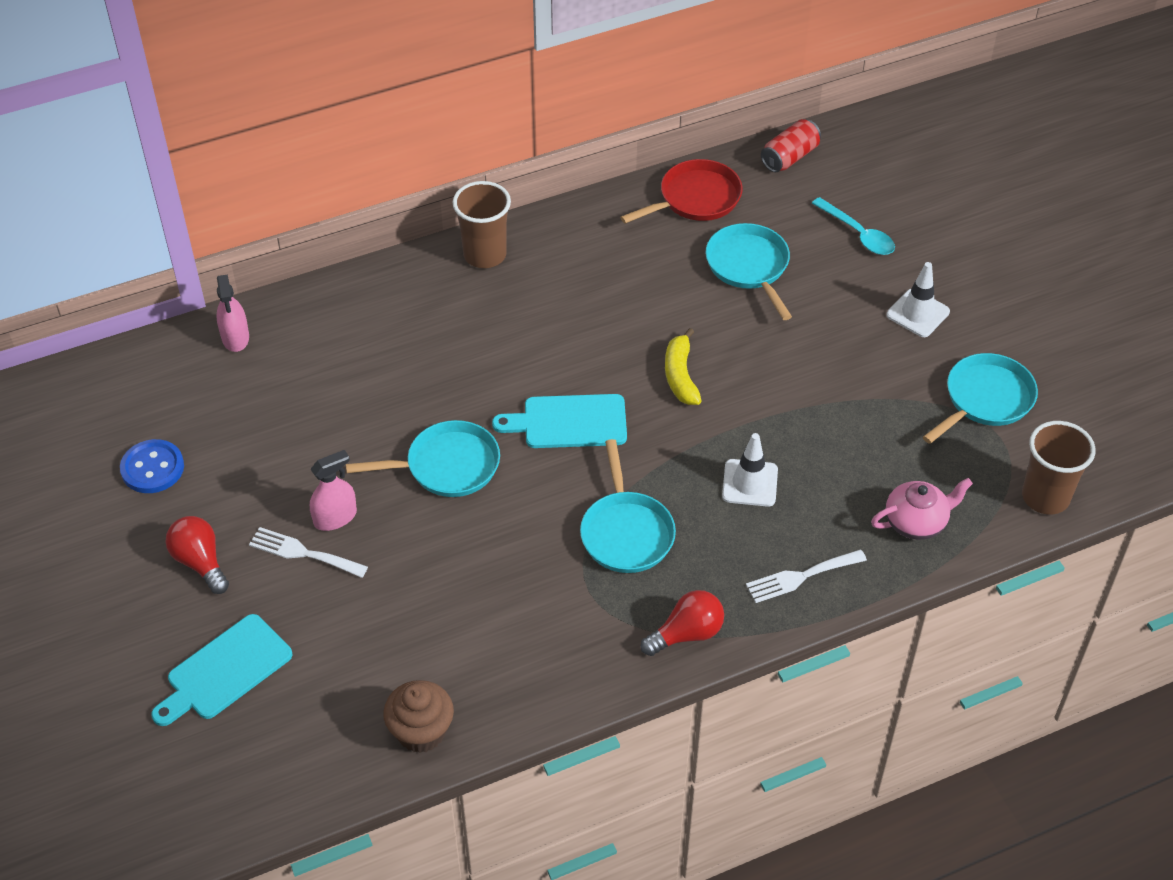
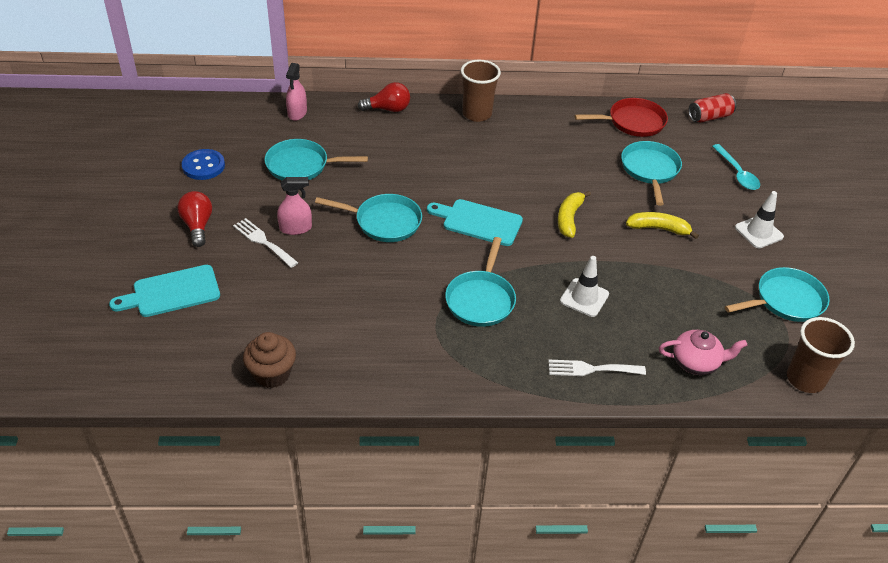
camera: 20 degrees right, 5 degrees down
(289, 420) = (301, 165): none -> turquoise pan
(686, 634) = (489, 377): red light bulb -> red light bulb (388, 109)
(796, 351) = (658, 229): none -> yellow banana

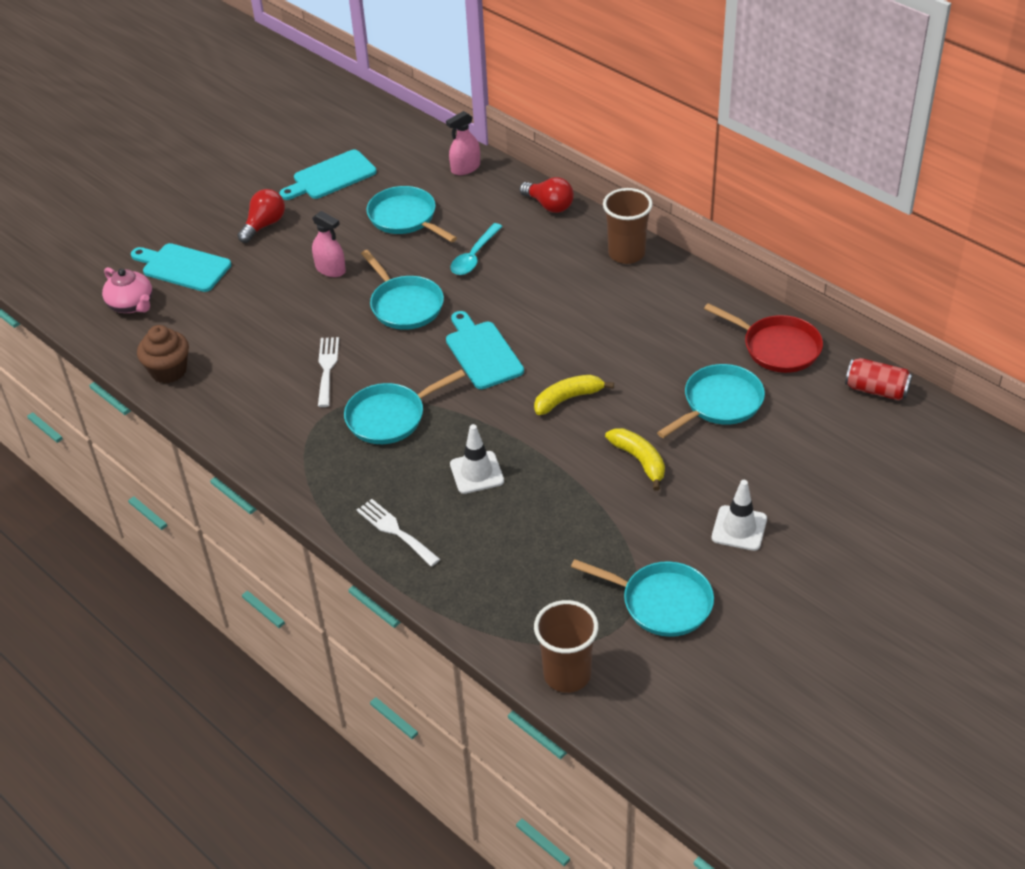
camera: 50 degrees right, 0 degrees up
(203, 166) = (331, 177): blue button -> turquoise cutting board
(263, 241) = (293, 266): white fork -> white fork (327, 368)
(696, 362) = (490, 589): pink teapot -> pink teapot (132, 305)
(737, 173) = (811, 462): turquoise spoon -> turquoise spoon (474, 257)

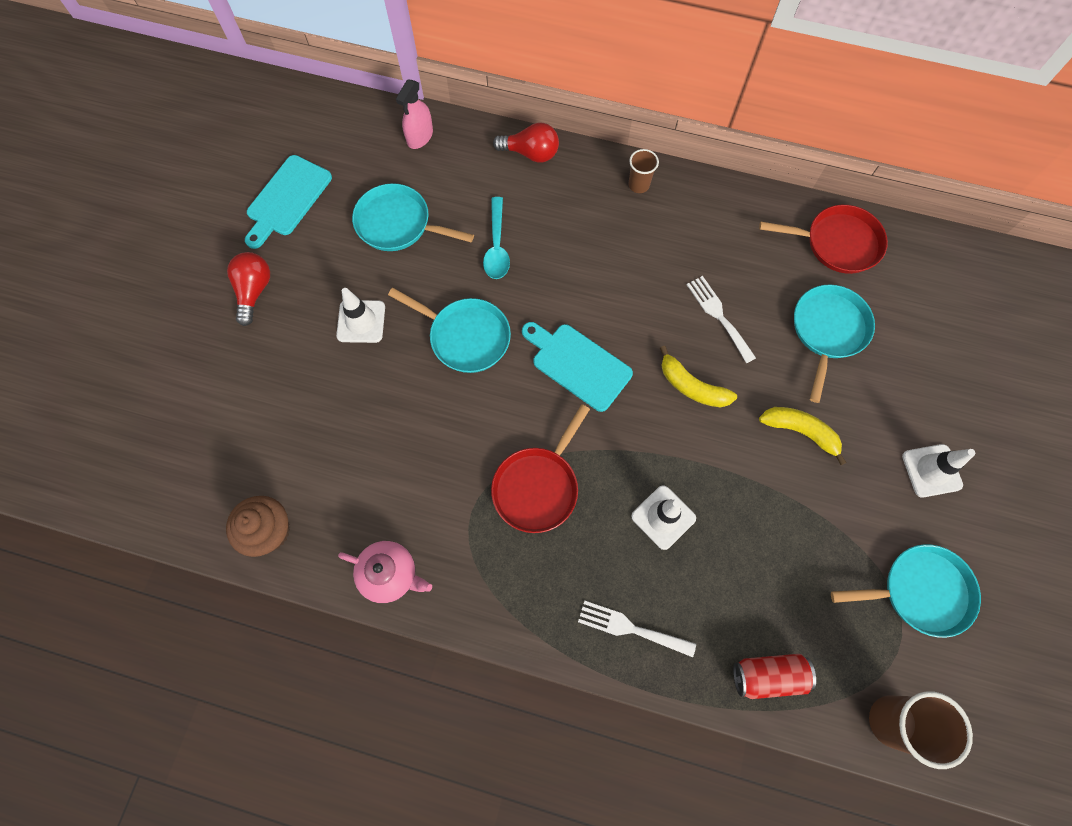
camera: 30 degrees left, 25 degrees up
(132, 305) = (172, 459): pink teapot -> pink teapot (390, 574)
(183, 267) = (199, 384): turquoise cutting board -> none
(327, 368) = (436, 452): white fork -> white fork (718, 315)
(330, 269) = (361, 321): pink spray bottle -> white traffic cone
(390, 417) = (538, 486): turquoise pan -> red pan
(567, 399) = (692, 386): yellow banana -> yellow banana turned 90 degrees counterclockwise
(626, 253) = (638, 185): brown cup -> brown cup, size x0.56
(876, 390) = (947, 257): red can -> red can (768, 675)

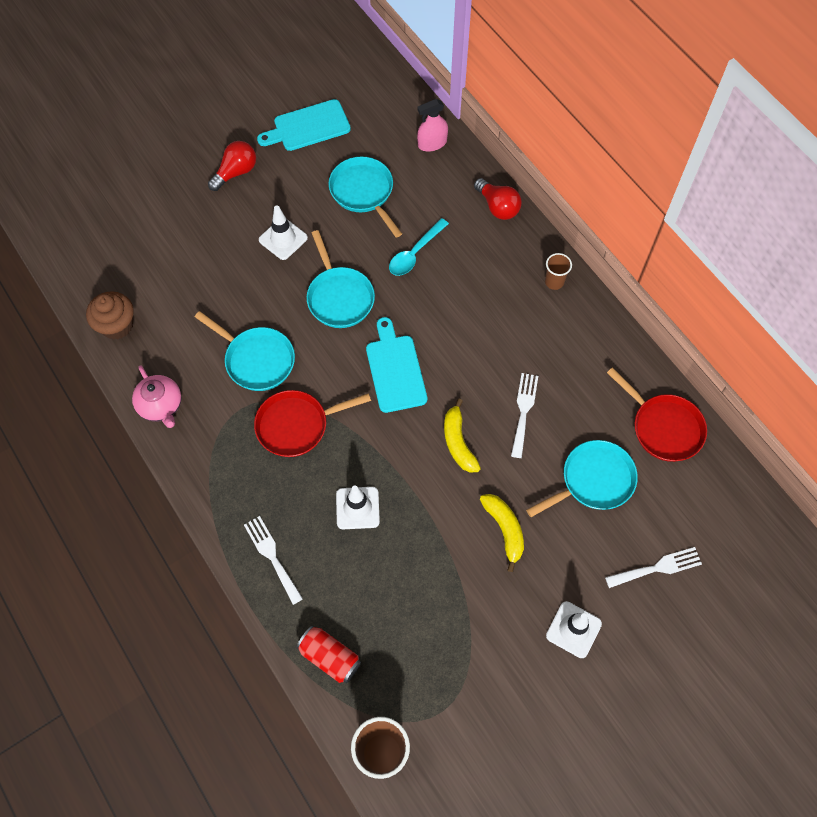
camera: 40 degrees right, 5 degrees down
(920, 591) = (483, 695): turquoise pan -> turquoise pan (256, 360)
(941, 363) = (657, 568): none -> white fork

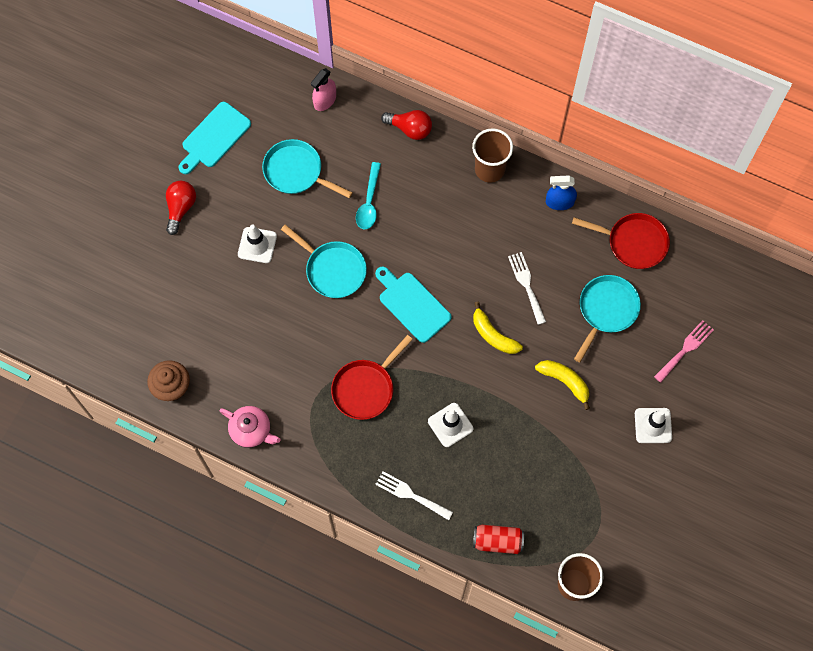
camera: 30 degrees left, 5 degrees up
(256, 360) = (301, 354): turquoise pan -> none
(554, 282) = (489, 169): brown cup -> brown cup, size x1.77
(608, 348) = (559, 202): none -> blue spray bottle
(657, 568) = (685, 349): white fork -> pink fork

